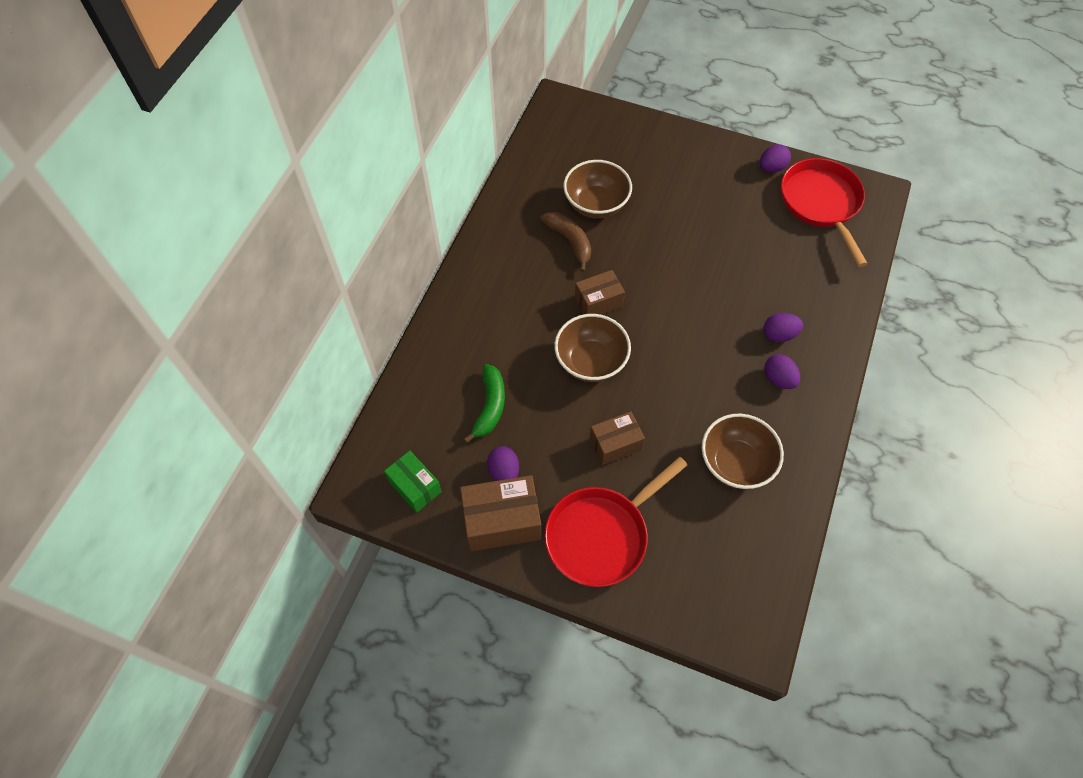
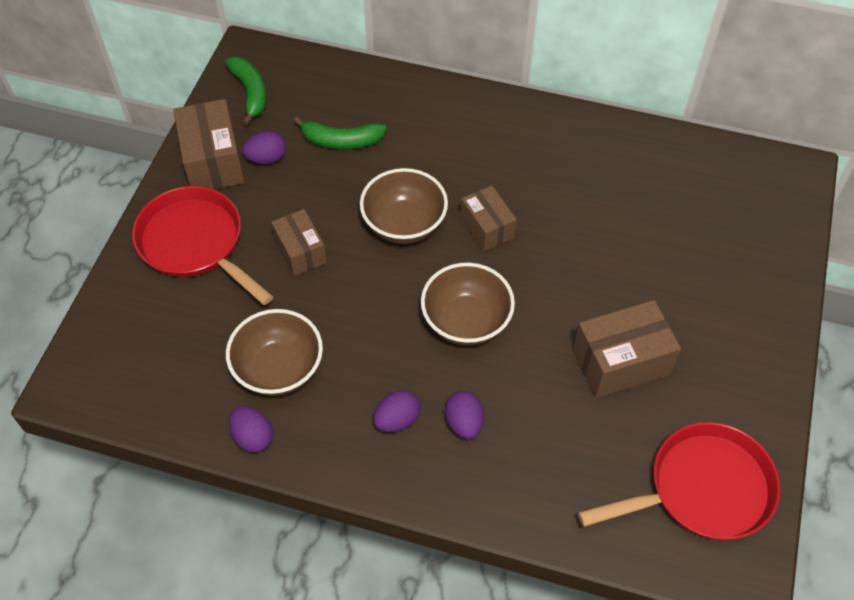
camera: 85 degrees right, 5 degrees down
(415, 487) = (250, 93): green box -> green banana
(570, 241) = (571, 196): brown banana -> none
(596, 205) = (634, 219): brown bowl -> brown bowl (466, 321)
(725, 232) = (620, 362): none -> brown box
(771, 168) = (754, 424): purple egg -> purple egg (253, 437)

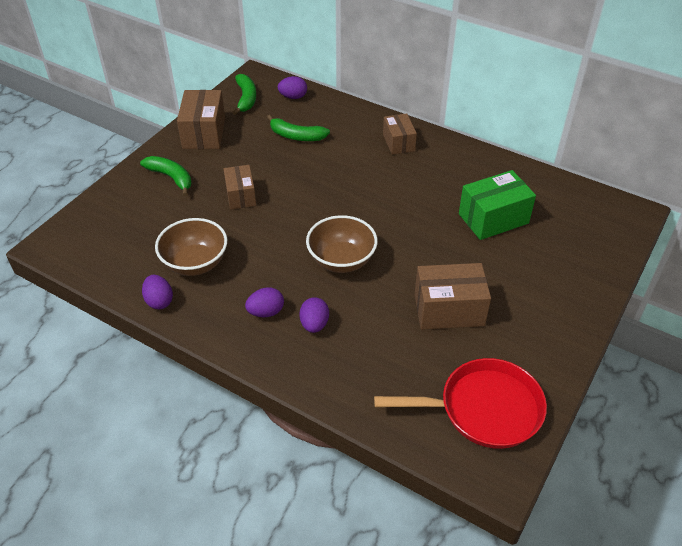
camera: 15 degrees right, 10 degrees down
(195, 243) = (171, 178): red pan -> green banana
(266, 158) = (241, 137): purple egg -> purple egg (293, 97)
(404, 224) = (320, 193): brown bowl -> none
(487, 228) = (380, 205): brown box -> brown box (398, 142)
(634, 217) = (493, 219): none -> green box

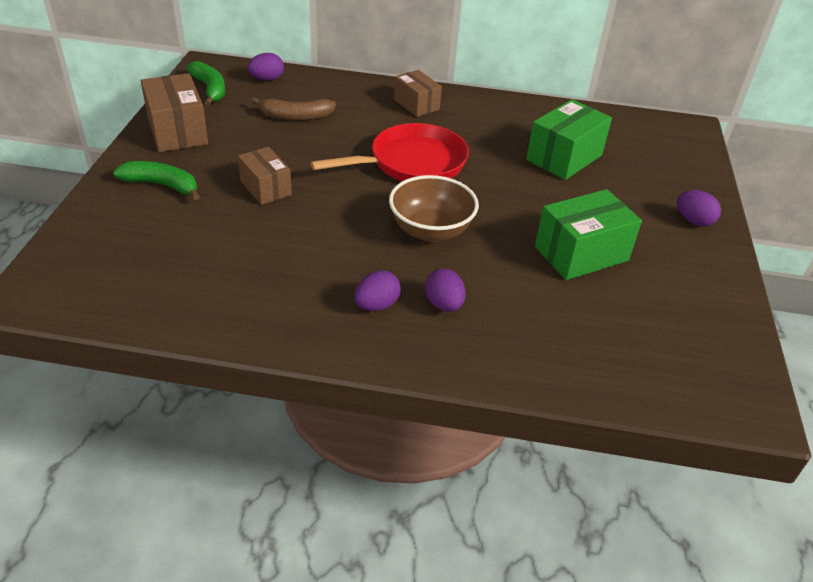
camera: 25 degrees left, 5 degrees down
(159, 301) = (229, 326): purple egg -> purple egg (693, 221)
(195, 263) = (252, 272): brown bowl -> none
(296, 136) = (296, 116): green banana -> brown banana
(449, 309) = (581, 253): brown box -> green box
(483, 409) = (687, 343): red pan -> red pan (412, 163)

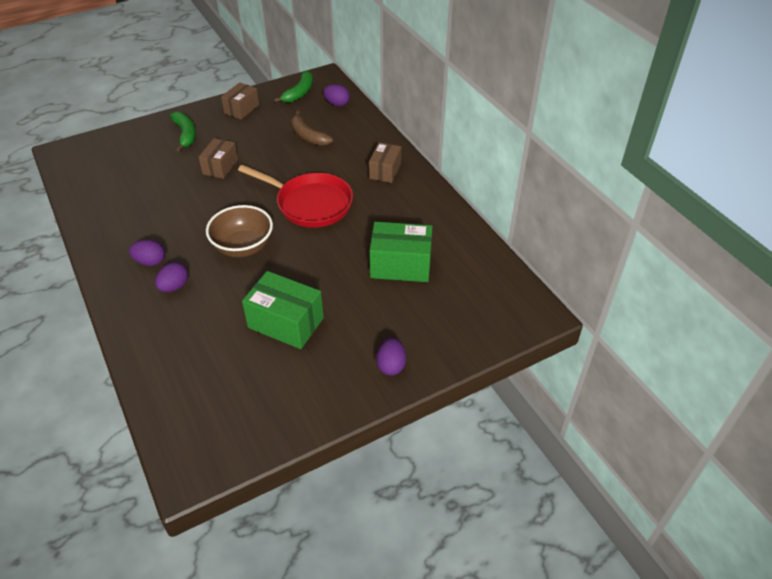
camera: 55 degrees right, 5 degrees up
(177, 131) = (241, 109): brown box -> brown box, size x0.65

